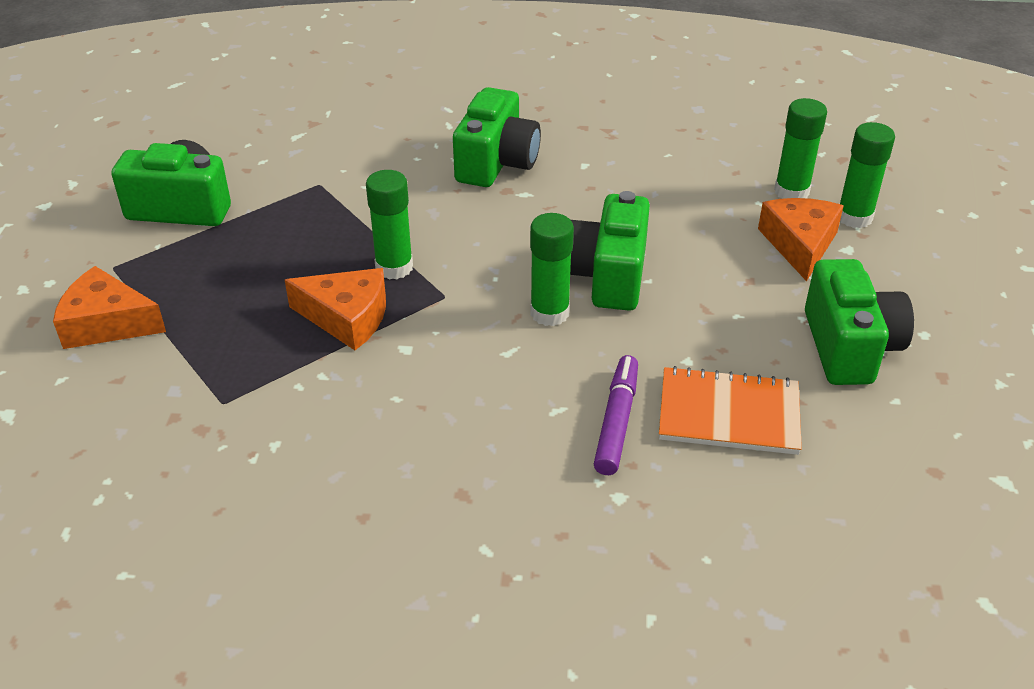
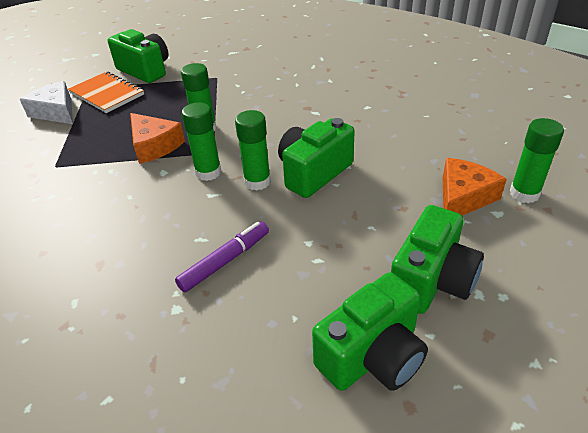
camera: 35 degrees right, 0 degrees up
(107, 323) = (56, 112): orange cheese -> white cheese
(496, 163) = (317, 92): green camera -> green camera (372, 356)
(728, 414) = (298, 288): orange notebook -> orange notebook (107, 94)
(791, 192) = (491, 162): green glue stick -> green glue stick (208, 172)

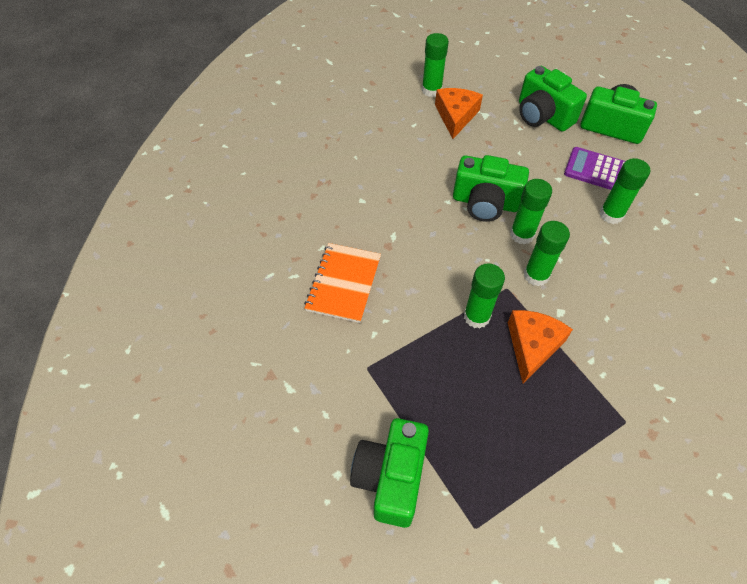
camera: 120 degrees left, 15 degrees up
(56, 112) = (549, 520): white cheese -> none
(107, 94) = (474, 484): orange notebook -> orange notebook (343, 283)
(225, 261) = (611, 214): purple marker -> green glue stick
(297, 286) = (597, 170): none -> purple calculator
(431, 280) = (542, 116): green camera -> green camera turned 135 degrees counterclockwise
(463, 197) = (456, 116): orange cheese -> orange cheese turned 90 degrees clockwise

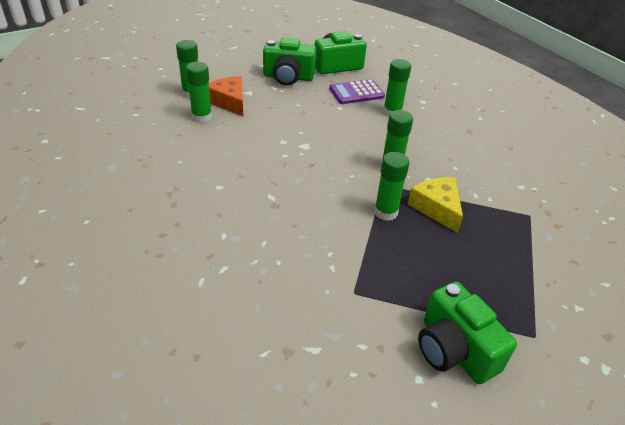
camera: 45 degrees left, 15 degrees down
(343, 283) = (270, 249): orange notebook -> none
(485, 203) = (311, 143): green camera -> none
(522, 234) = (355, 149): green glue stick -> green glue stick (202, 117)
(532, 346) = (437, 208): orange cheese -> yellow cheese

